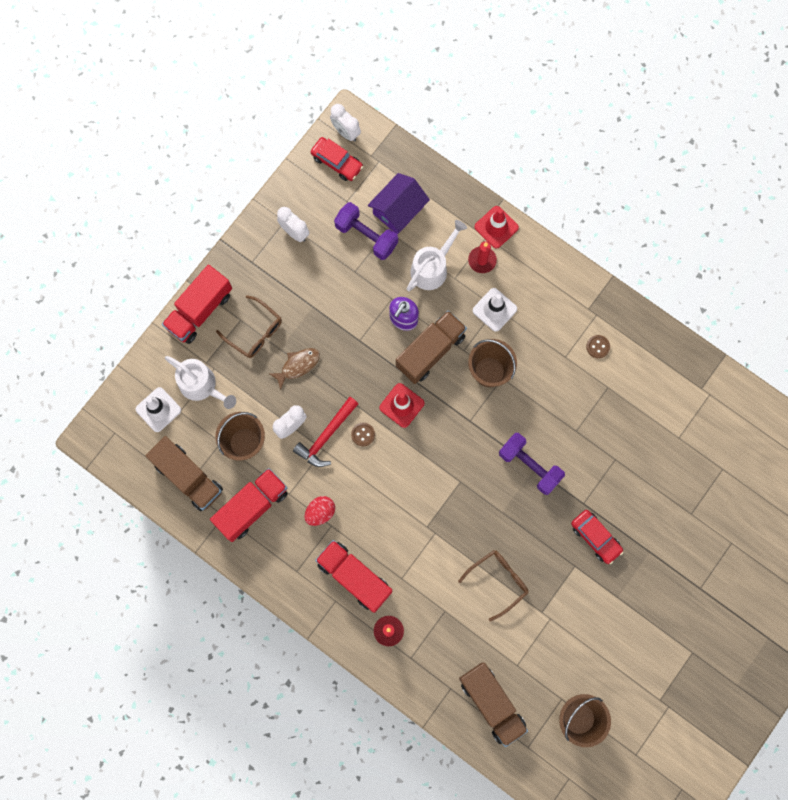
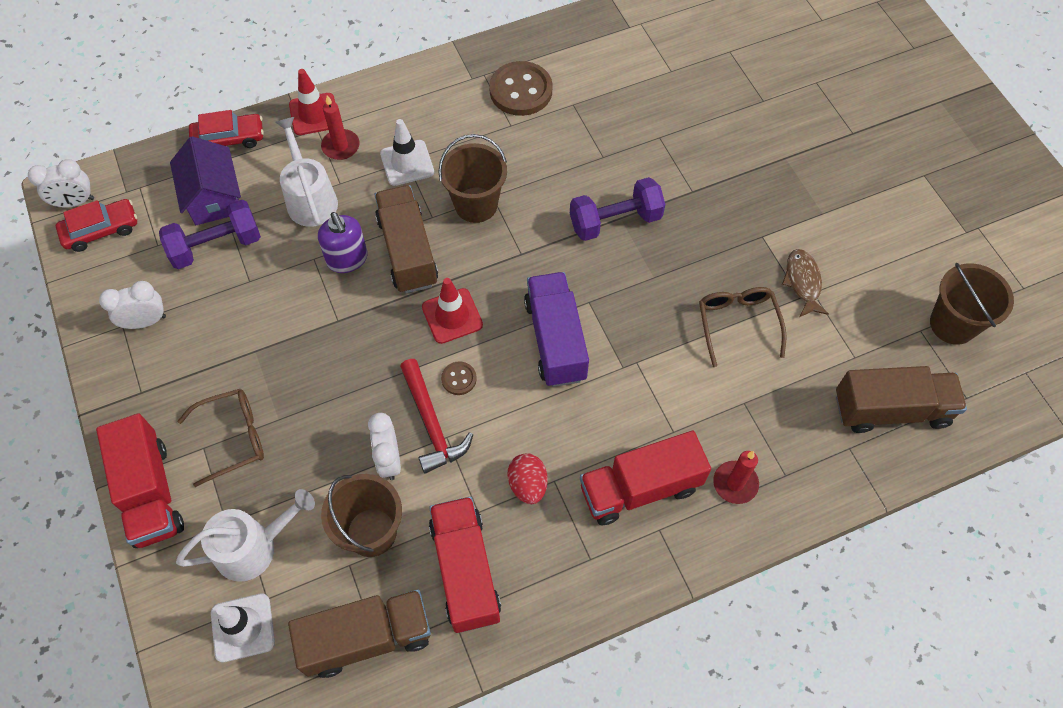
camera: 60 degrees left, 15 degrees down
(298, 365) = (316, 408): brown fish -> brown fish (803, 282)
(421, 476) = (555, 340): none -> purple truck
(595, 537) = (739, 199): red car -> red car (229, 139)
(598, 347) = (521, 91): brown button -> brown button, size x2.09

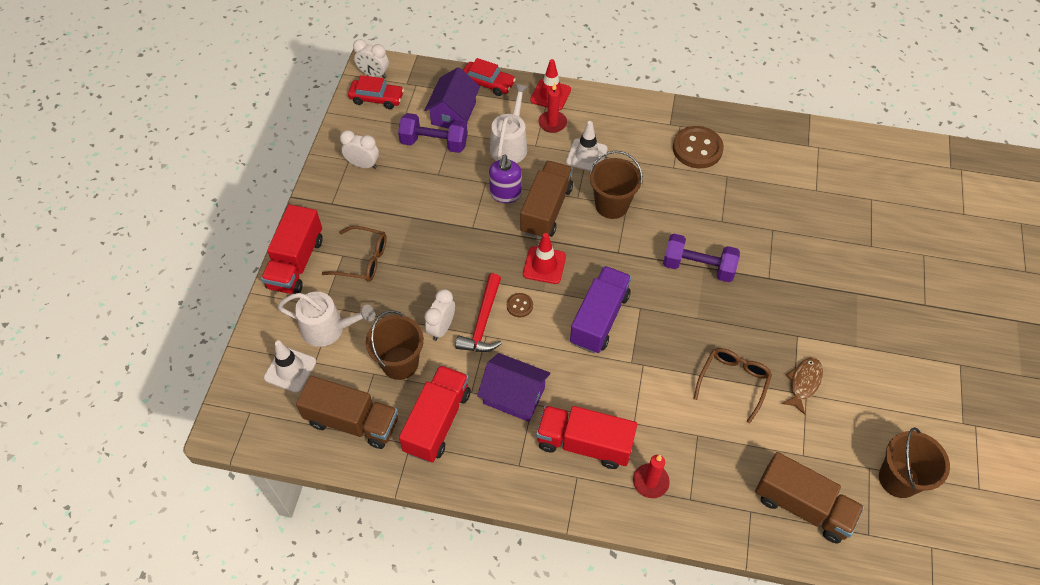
camera: 35 degrees right, 5 degrees down
(528, 485) = (514, 395): red egg -> purple house

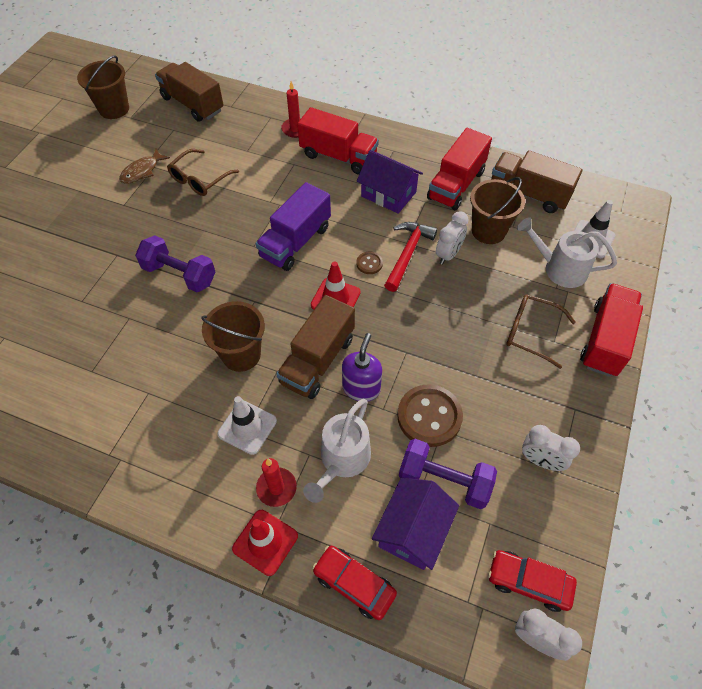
camera: 170 degrees left, 0 degrees up
(697, 149) = (105, 414): brown button -> brown button (429, 416)

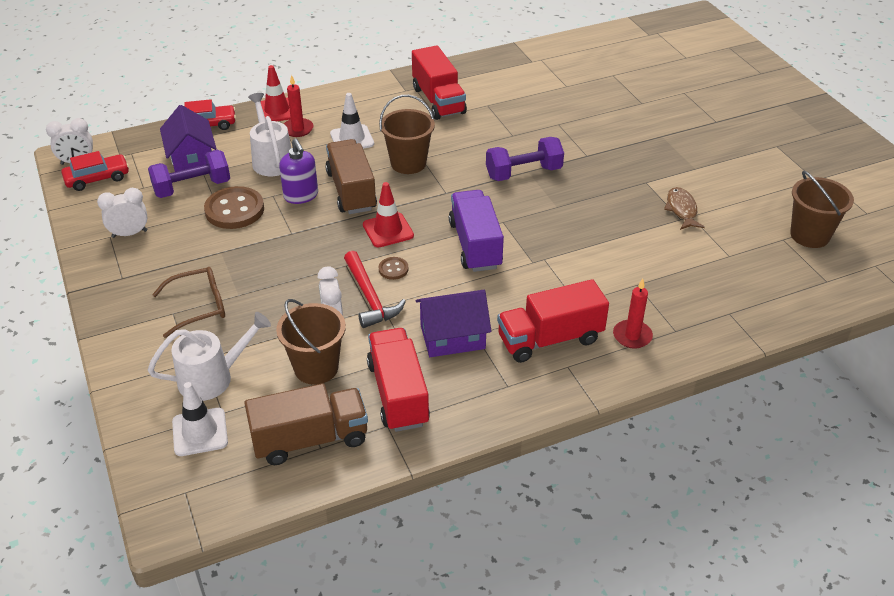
camera: 135 degrees right, 15 degrees down
(192, 104) = (763, 289): brown truck -> none
(199, 179) = (628, 235): brown glasses -> none
(605, 340) = (125, 342): red truck -> red truck (438, 100)

